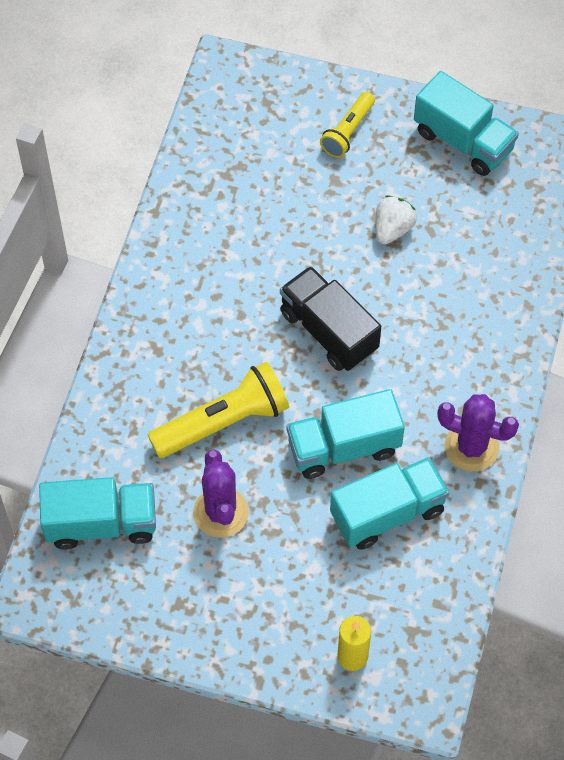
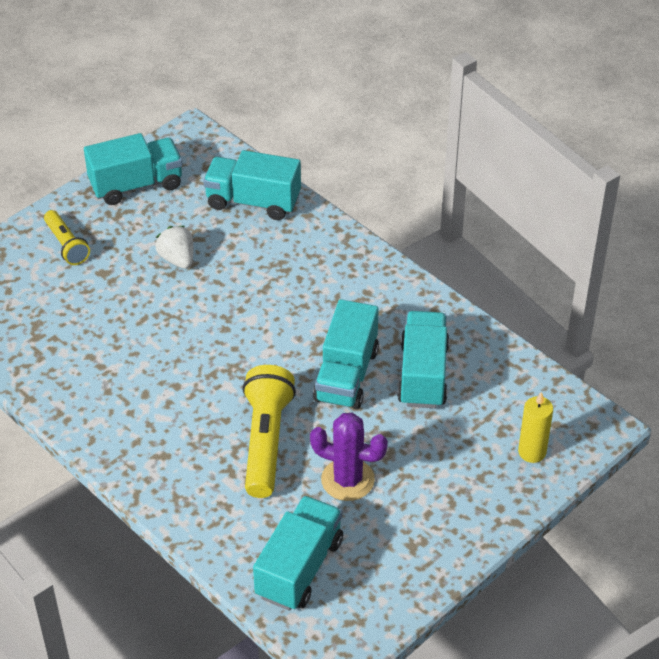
camera: 60 degrees left, 15 degrees down
(328, 331) = (236, 338): black truck -> none
(471, 447) = (402, 300): purple cactus -> none
(512, 249) = (253, 202): none -> turquoise truck

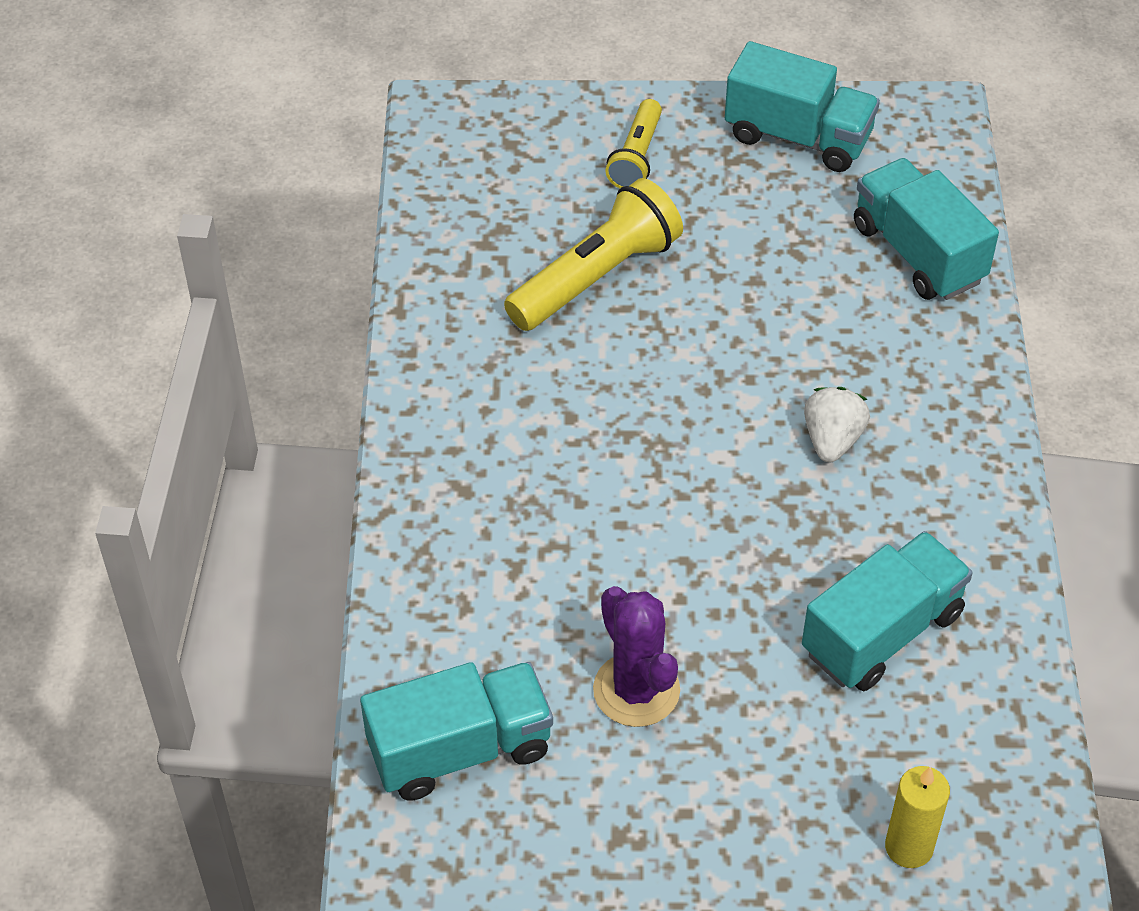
camera: 45 degrees right, 5 degrees up
(177, 259) = (744, 262): white strawberry -> white strawberry (832, 439)
(266, 441) = (595, 565): yellow flashlight -> yellow flashlight (596, 277)
(346, 375) = (784, 558): turquoise truck -> none

